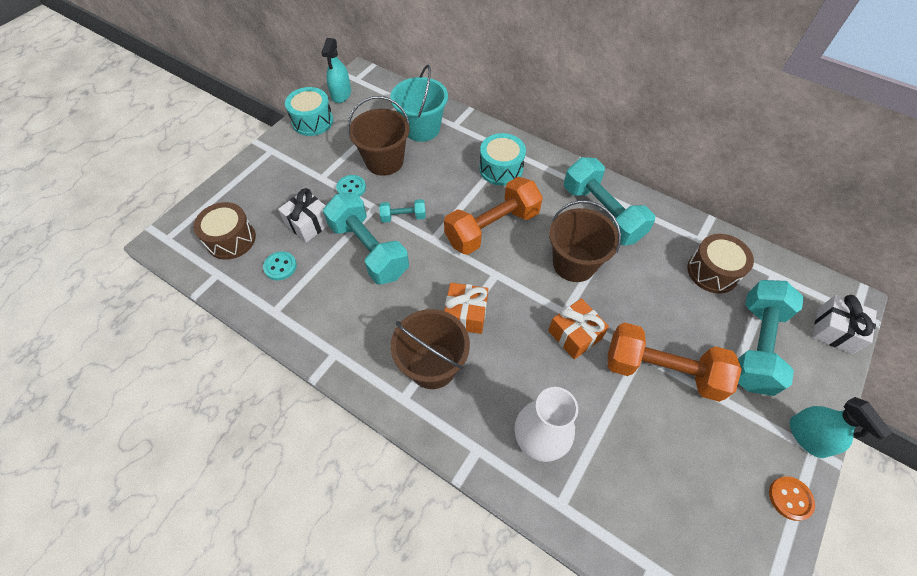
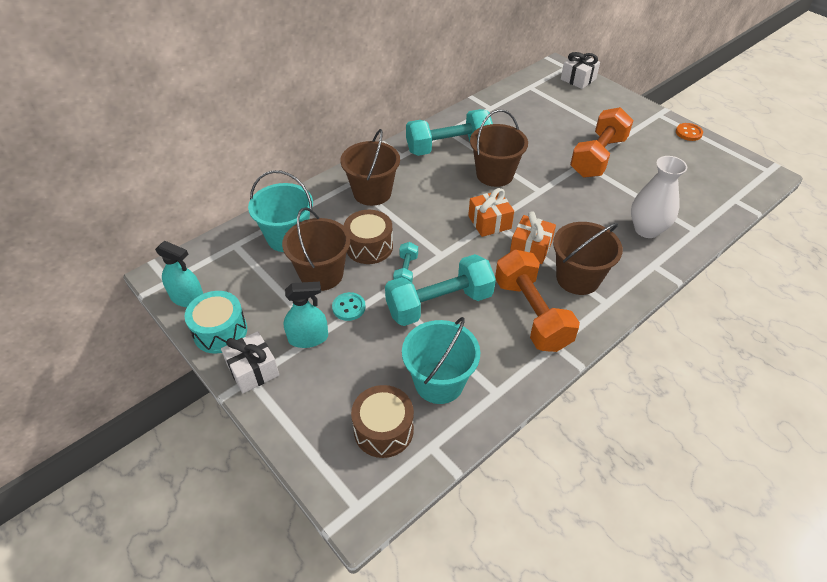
camera: 75 degrees left, 10 degrees down
(280, 266) = (439, 382): turquoise button -> turquoise bucket
(309, 223) = (386, 351): white gift -> white gift (253, 370)
(492, 228) = (441, 213): orange dumbbell -> orange dumbbell (531, 314)
(501, 169) = (372, 193): turquoise drum -> brown bucket
(574, 335) = (561, 190): orange gift -> orange gift (489, 222)
(712, 271) = (520, 111): brown drum -> brown drum (369, 246)
(755, 345) = (584, 112): turquoise dumbbell -> none
(807, 437) = (650, 114): turquoise spray bottle -> turquoise spray bottle (308, 338)

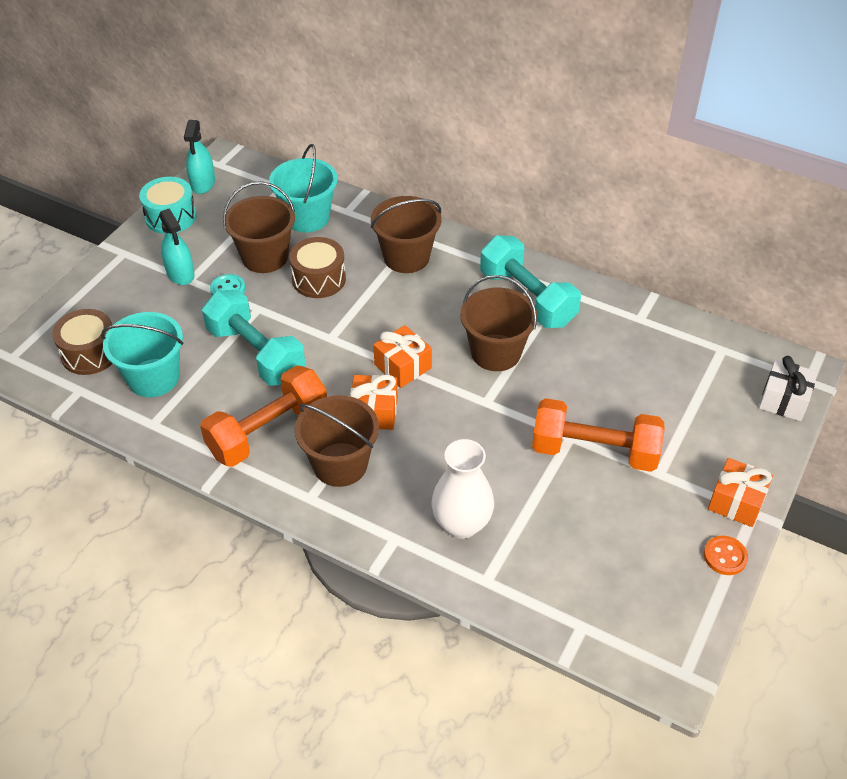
camera: 70 degrees right, 0 degrees up
(253, 370) = (133, 251): white gift -> none
(406, 271) = (293, 316): turquoise dumbbell -> none
(649, 117) = (736, 502): none -> orange gift

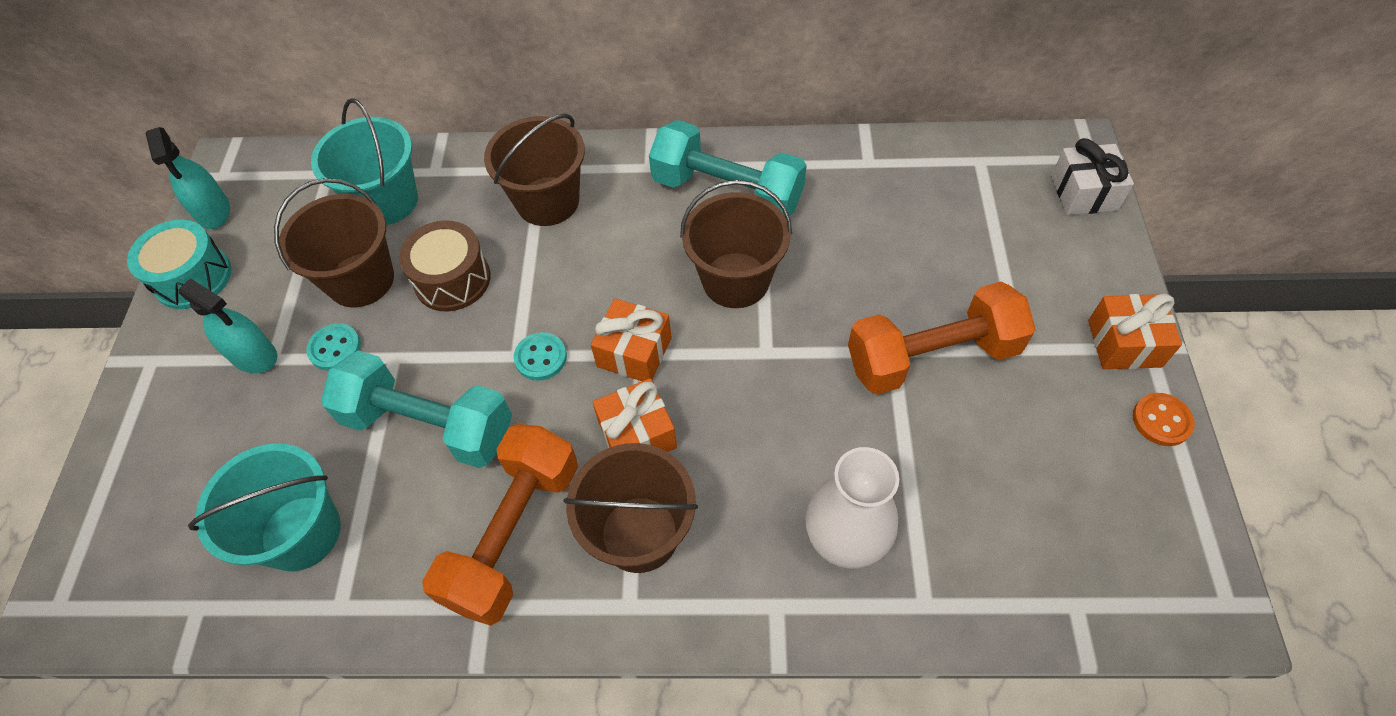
camera: 25 degrees left, 10 degrees up
(90, 353) = (182, 540): brown drum -> none
(344, 345) = (541, 357): none -> turquoise button

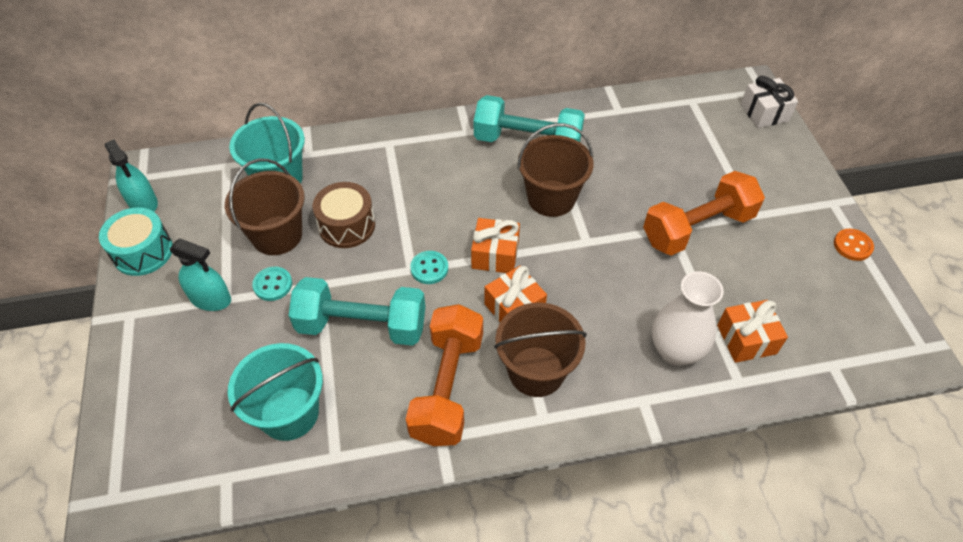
camera: 15 degrees left, 5 degrees down
(547, 201) = (400, 164): brown bucket -> none
(1124, 343) = (816, 202): orange gift -> orange gift (746, 339)

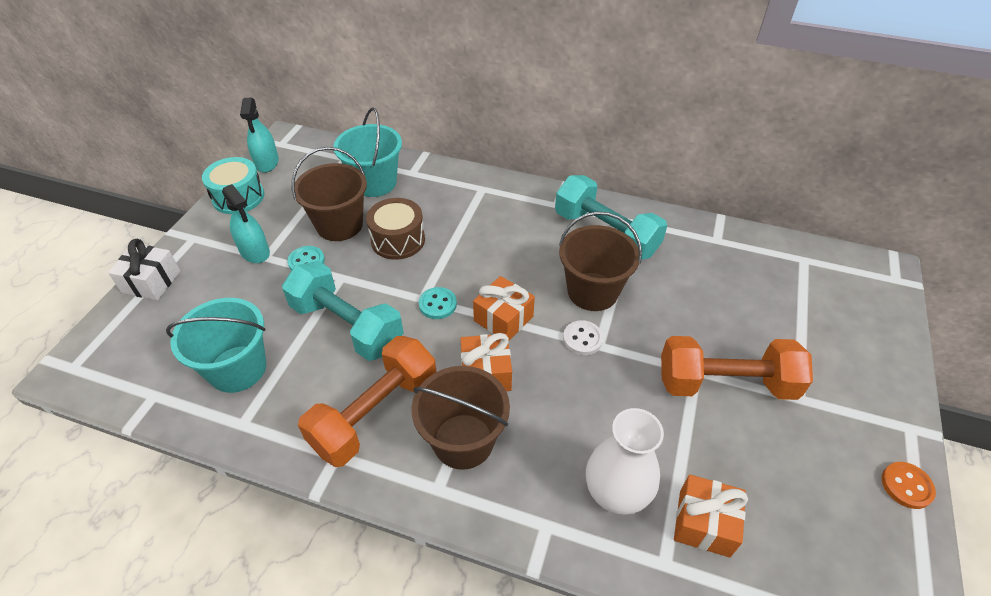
camera: 30 degrees right, 5 degrees down
(570, 242) = (582, 339): none -> white button
(764, 113) = (883, 302): white gift -> white gift (151, 282)

